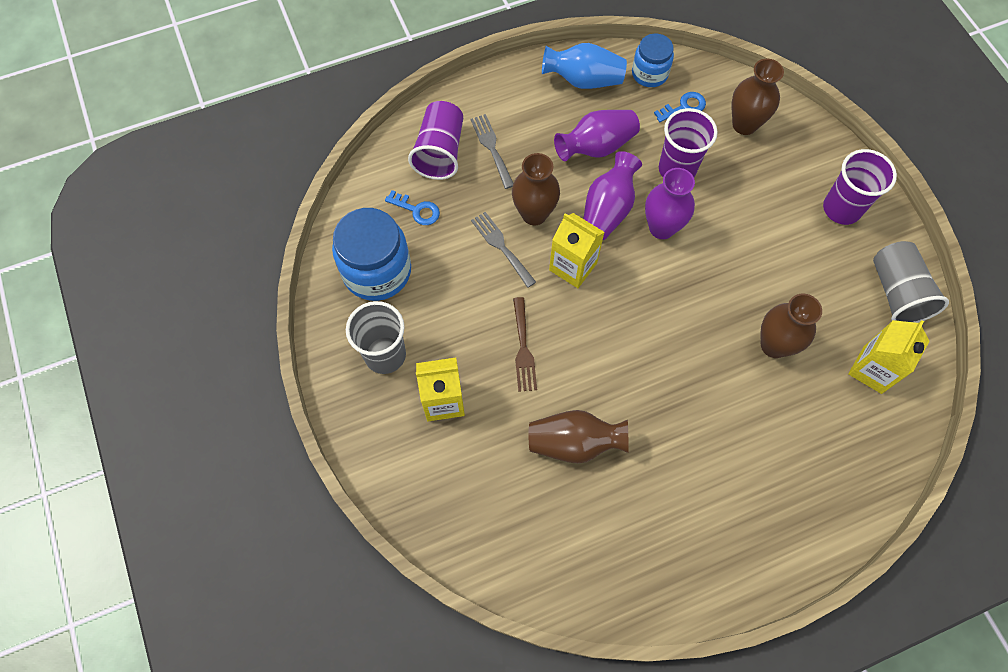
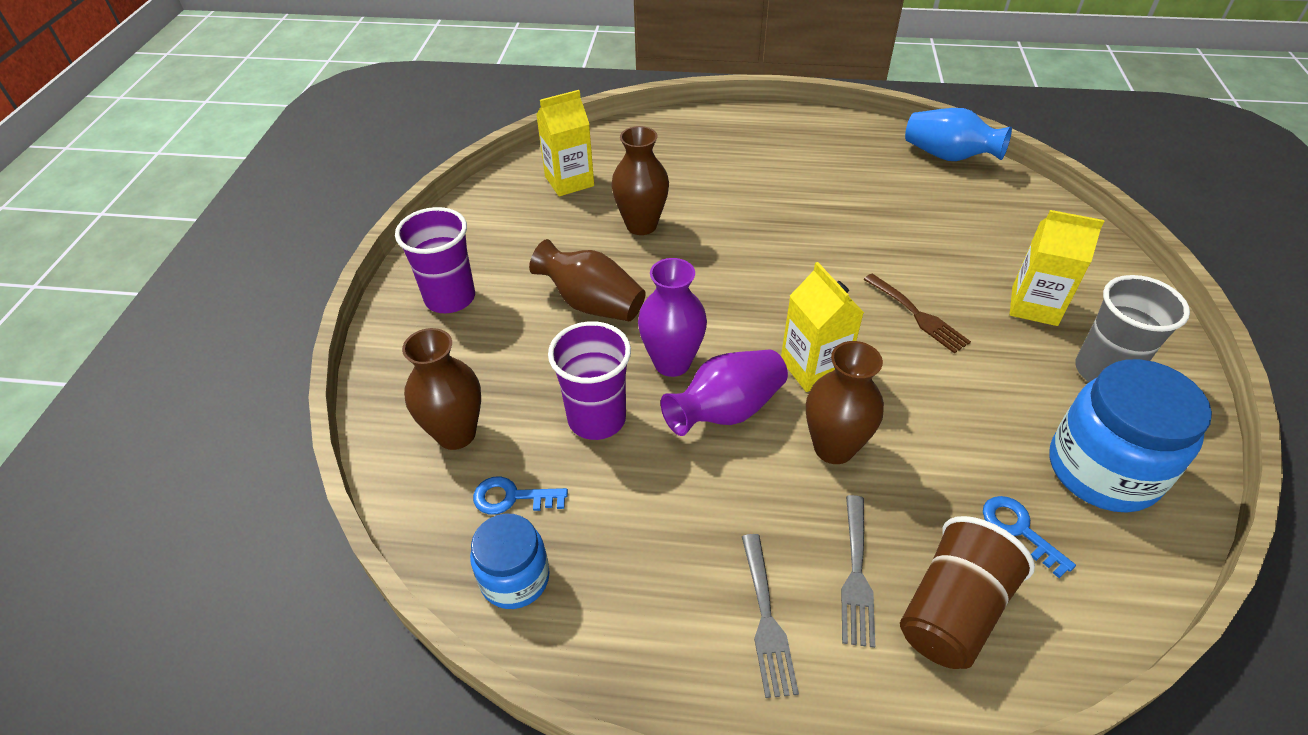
camera: 150 degrees left, 20 degrees down
(440, 152) = (951, 611): purple cup -> brown cup
(501, 246) = (901, 427): grey fork -> grey fork (766, 620)
(523, 349) = (918, 315): brown fork -> brown fork turned 120 degrees clockwise
(574, 443) = (897, 230): brown vase -> brown vase (592, 304)
(583, 80) = (630, 623): blue vase -> blue vase (948, 156)
(596, 147) = (686, 499): purple vase -> none
(896, 292) = (483, 217): grey cup -> none

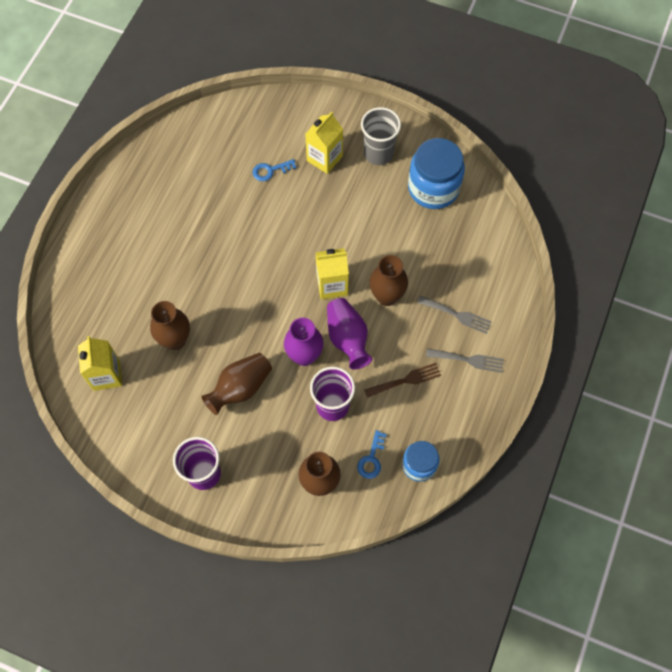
camera: 75 degrees left, 20 degrees up
(918, 315) = (312, 217): brown fork -> brown fork (406, 380)
(948, 156) = (178, 133): blue vase -> none
(951, 611) = (483, 284): brown cup -> none
(1019, 530) = (454, 239): blue key -> blue key (270, 170)

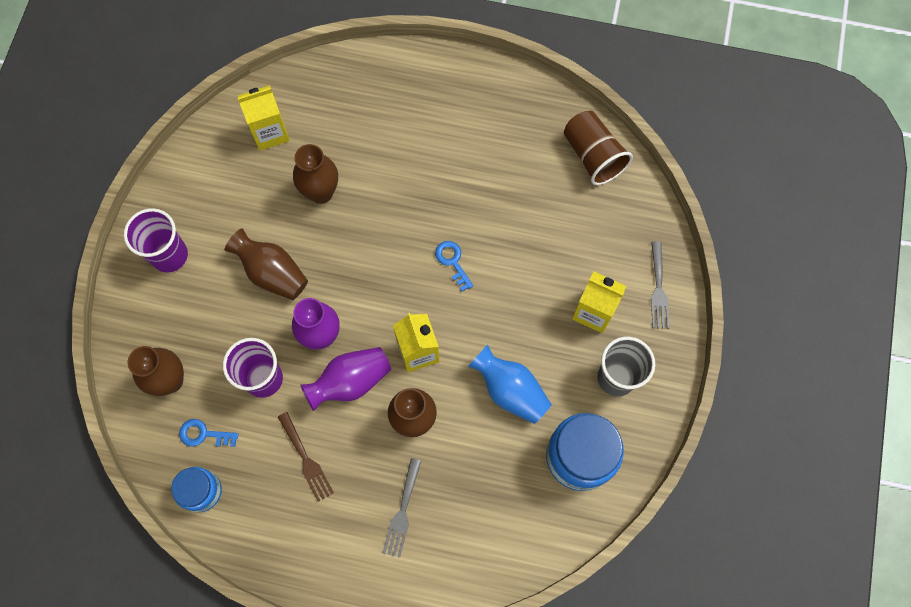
camera: 80 degrees right, 5 degrees up
(196, 134) = (593, 156): none -> brown cup
(270, 170) = (561, 251): blue key -> blue key (452, 262)
(375, 225) = (510, 390): none -> blue vase
(468, 360) = (343, 534): grey fork -> grey fork (658, 289)

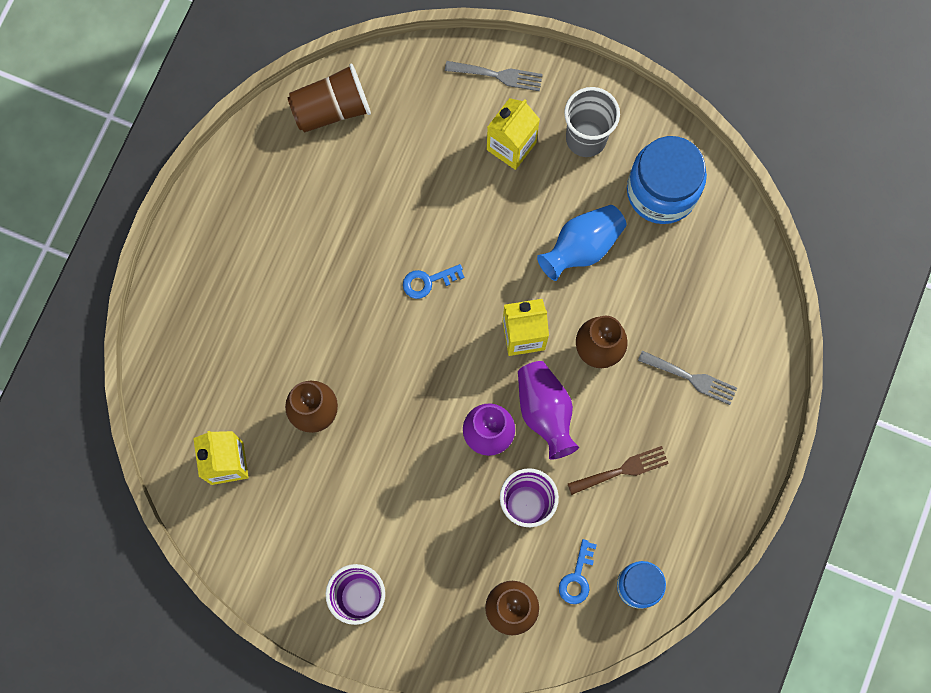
camera: 80 degrees left, 5 degrees up
(272, 273) = (404, 481): brown vase -> none

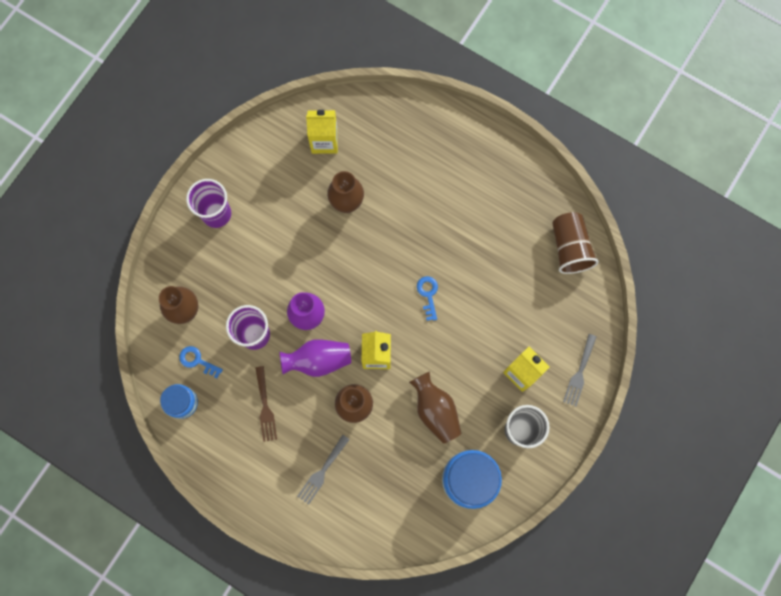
camera: 100 degrees right, 0 degrees up
(582, 247) = (435, 410): blue vase -> brown vase

